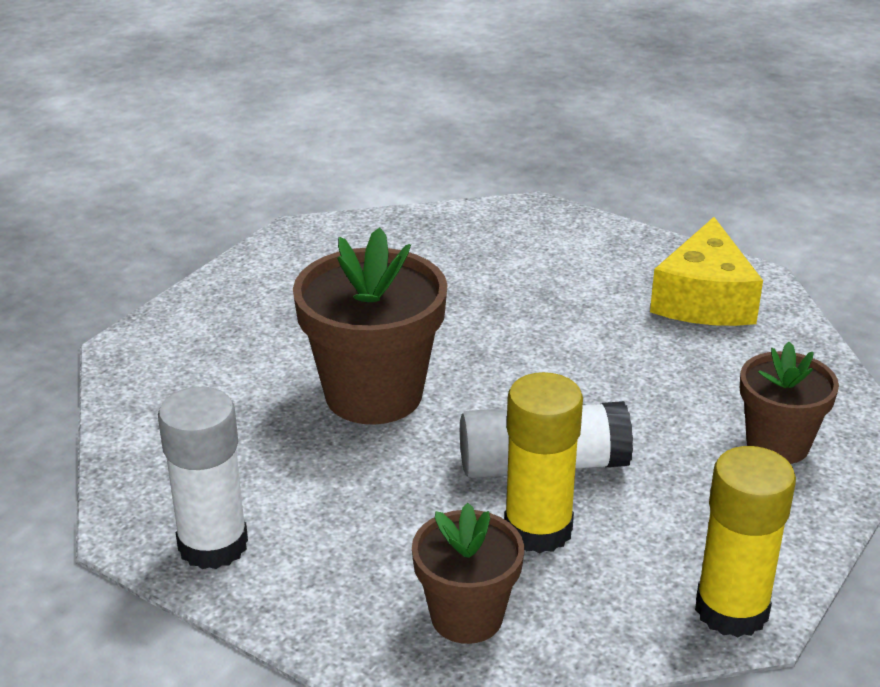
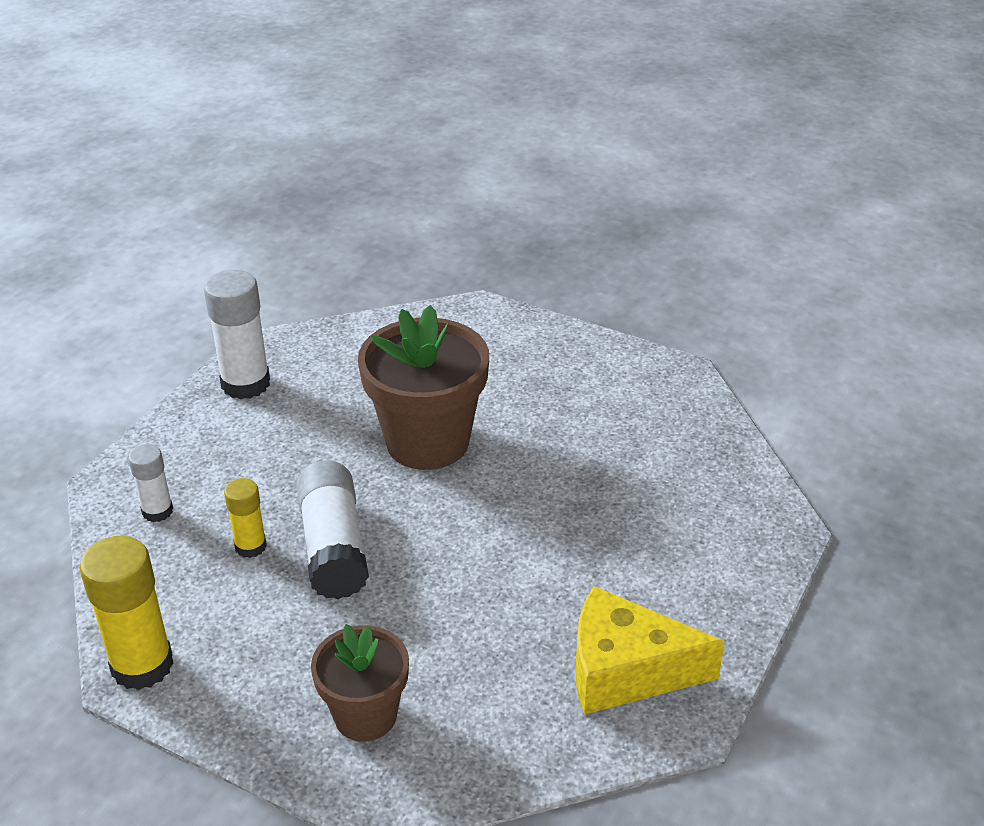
camera: 85 degrees right, 5 degrees up
(467, 617) = (157, 511): brown flower pot -> white glue stick
(538, 529) = (250, 546): yellow glue stick -> yellow glue stick, size x0.56

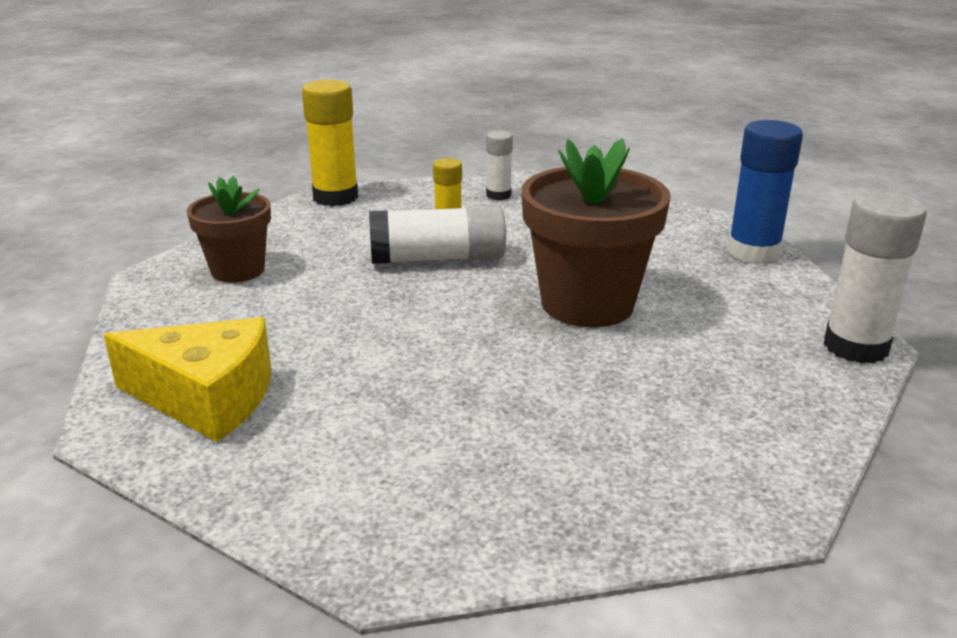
camera: 95 degrees right, 10 degrees down
(245, 384) = (673, 221): white glue stick -> white glue stick (855, 347)
(320, 342) = (753, 252): none -> blue glue stick
(626, 670) = (206, 398): yellow cheese -> yellow cheese turned 90 degrees clockwise

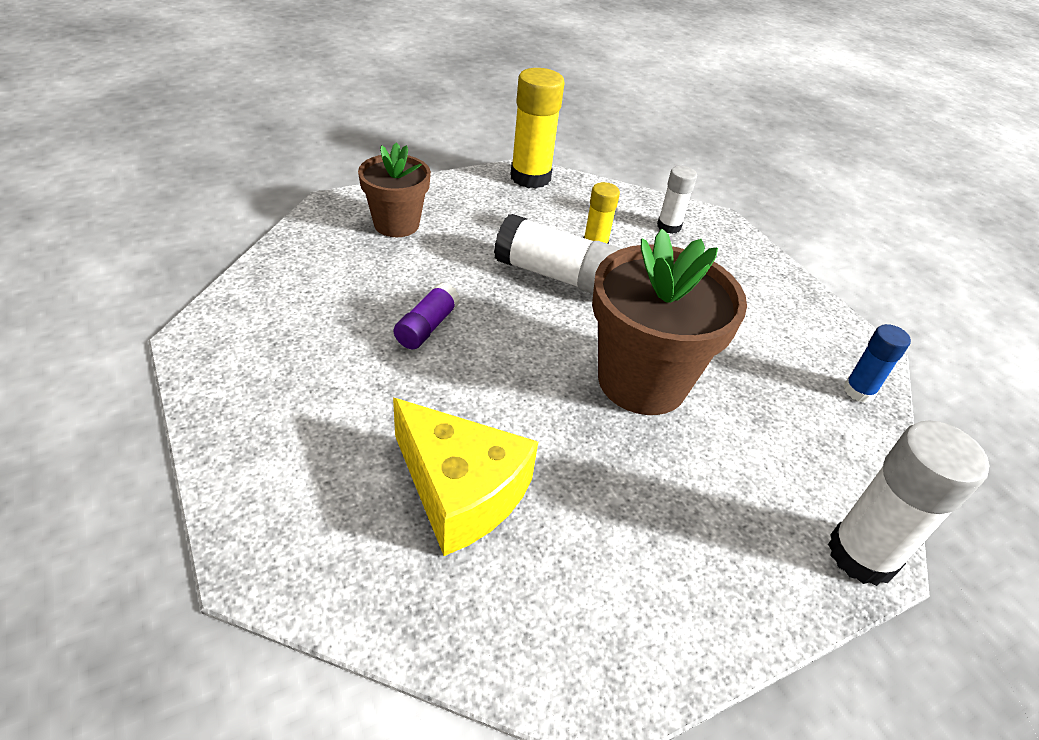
camera: 25 degrees right, 15 degrees up
(206, 398) = (275, 340): yellow cheese -> yellow cheese (460, 491)
(355, 334) = (427, 327): none -> purple glue stick
(753, 252) = (858, 391): blue glue stick -> blue glue stick, size x0.56

